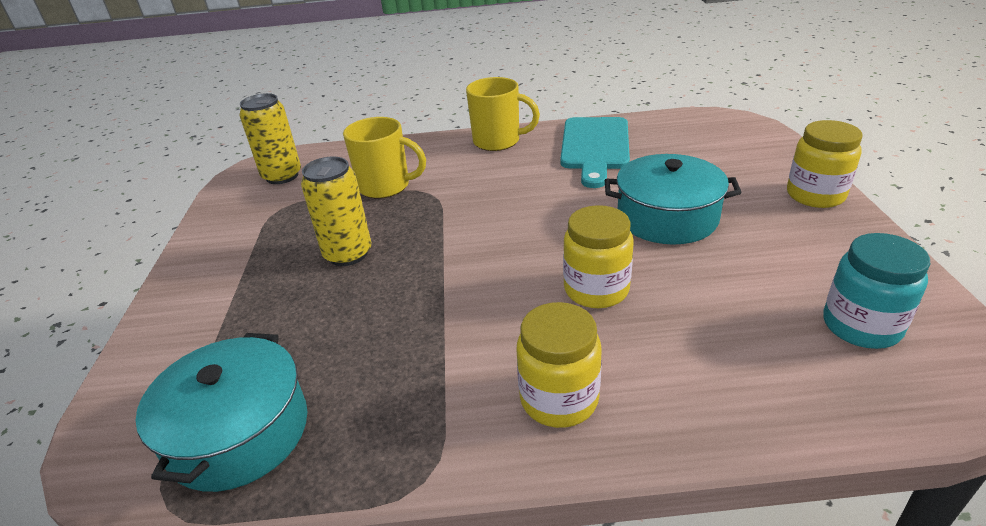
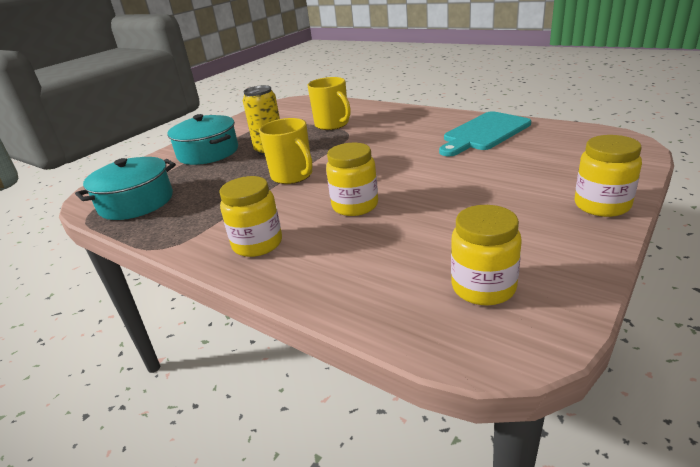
camera: 40 degrees right, 5 degrees down
(282, 176) = (295, 108): yellow can -> none
(498, 141) = (428, 116): yellow mug -> yellow mug (292, 176)
(667, 217) = (461, 184): turquoise pot -> turquoise pot (208, 152)
(861, 326) = (483, 287): turquoise jar -> yellow jar

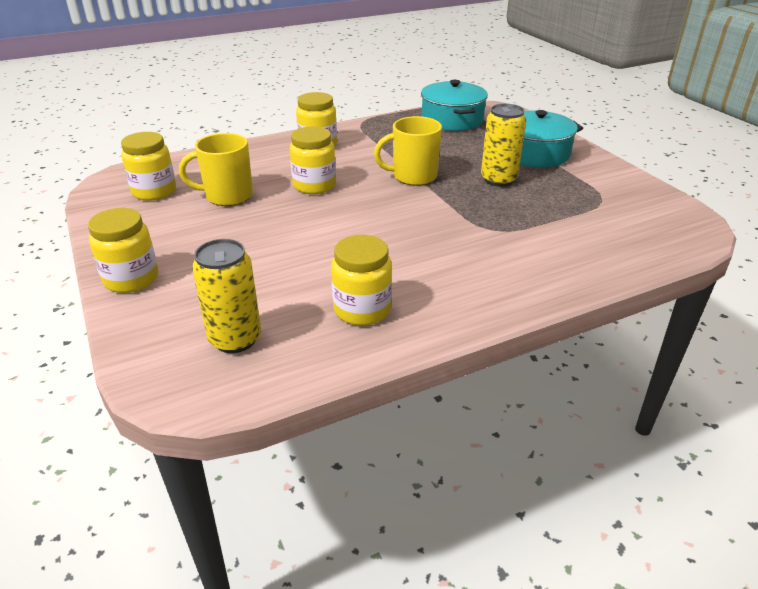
camera: 115 degrees right, 5 degrees up
(332, 124) = (540, 229): yellow mug -> yellow mug (227, 196)
(484, 133) = (362, 310): turquoise cutting board -> yellow jar
(569, 148) = (235, 339): none -> yellow can

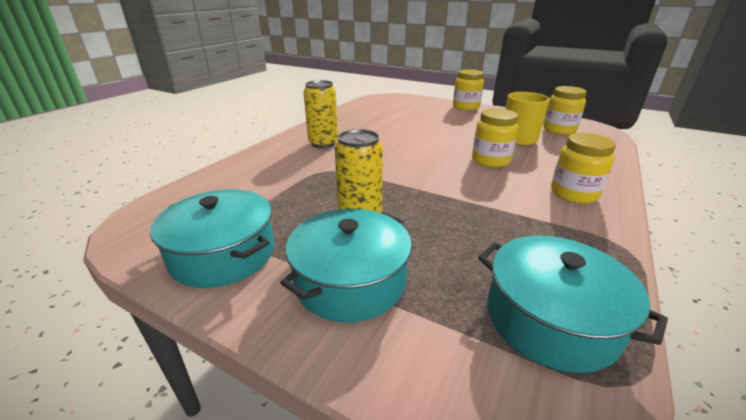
camera: 145 degrees right, 5 degrees down
(235, 339) = (391, 106): yellow can -> yellow can (323, 143)
(362, 310) = (356, 122): yellow jar -> none
(413, 176) = (438, 192): yellow mug -> none
(613, 187) = (223, 254): none -> turquoise pot

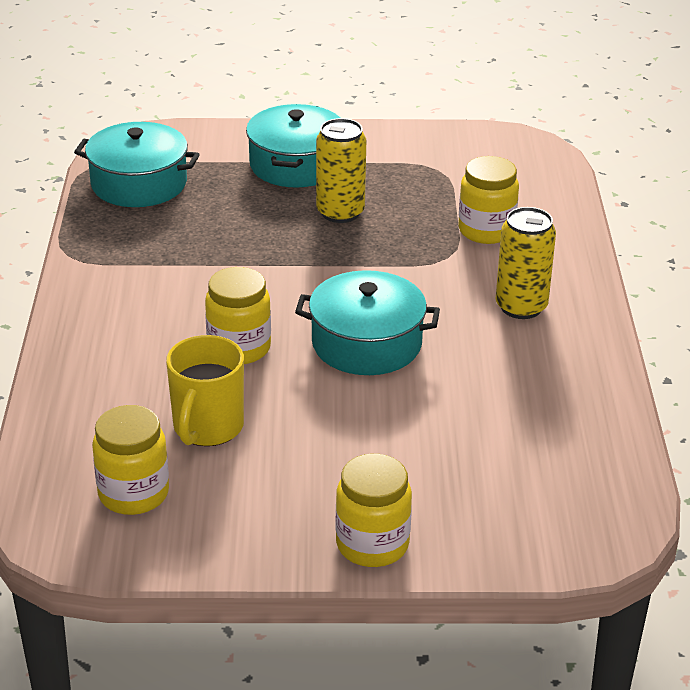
camera: 150 degrees right, 5 degrees up
(223, 254) = (417, 152): turquoise pot -> turquoise pot (366, 343)
(573, 194) = (115, 314): yellow jar -> yellow jar (486, 230)

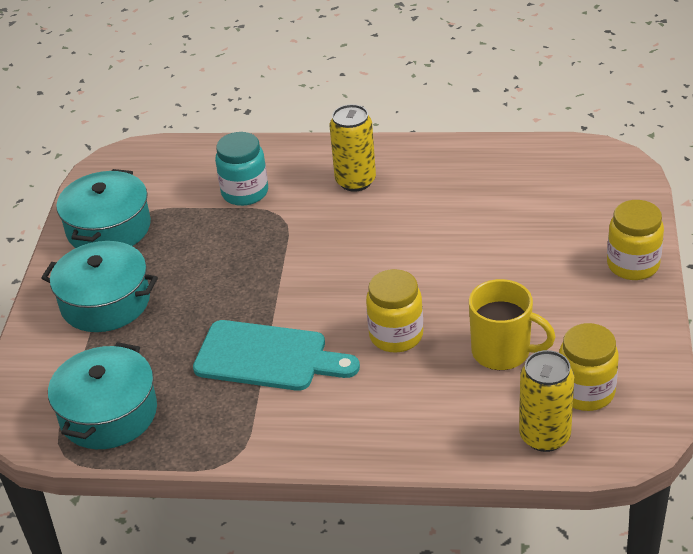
camera: 80 degrees left, 5 degrees up
(210, 266) = (268, 357): none -> turquoise cutting board
(340, 212) = (197, 274): yellow can -> yellow can (544, 436)
(366, 343) = (395, 262): turquoise pot -> turquoise pot (108, 228)
(486, 230) = (245, 192): yellow jar -> turquoise jar

